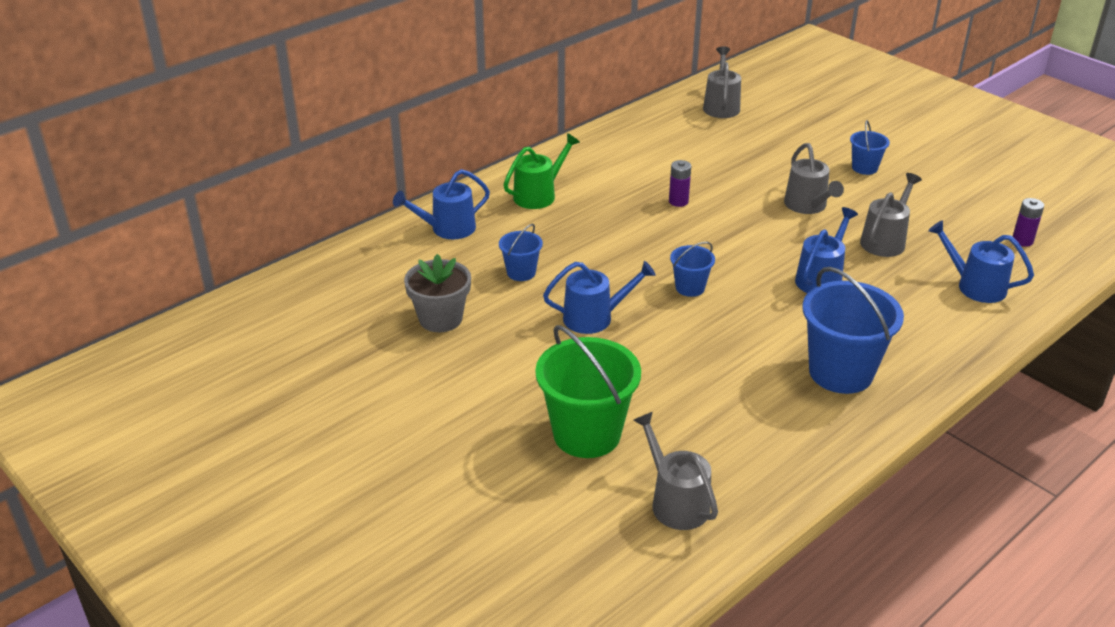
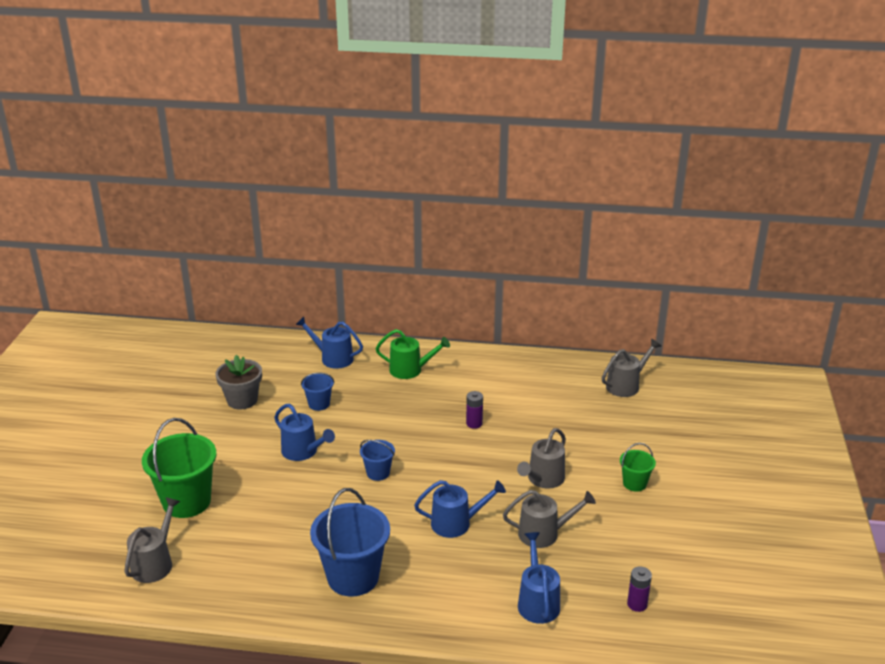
camera: 50 degrees right, 5 degrees down
(864, 168) = (634, 483): blue bucket -> green bucket

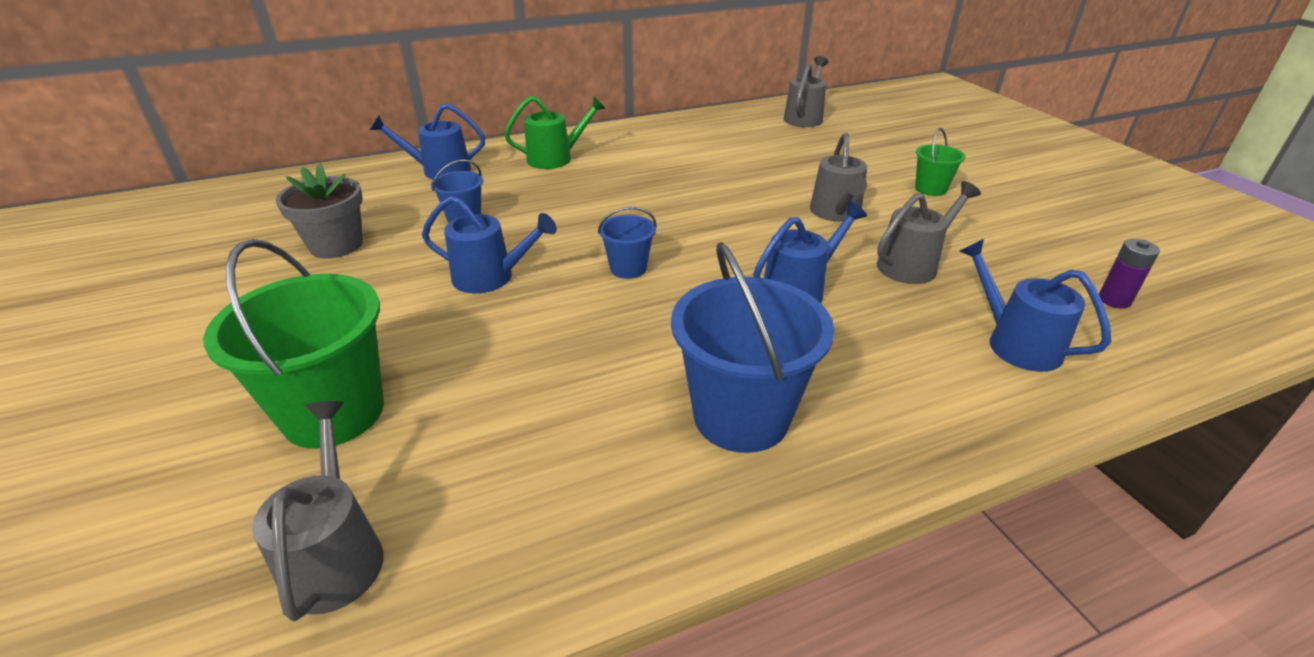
camera: 30 degrees left, 5 degrees up
(474, 423) = (691, 185): purple battery -> none

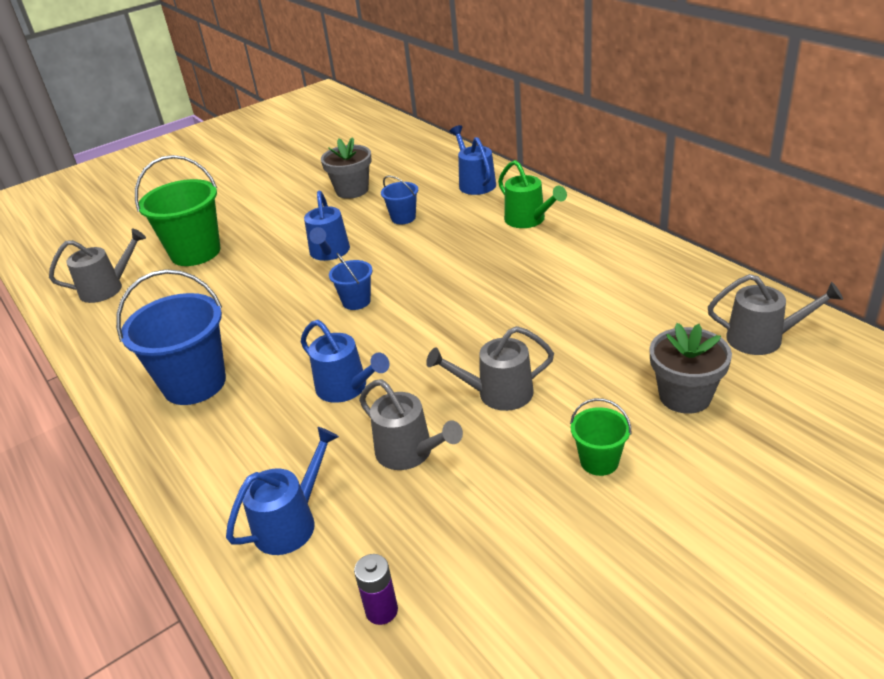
camera: 80 degrees right, 0 degrees up
(861, 150) = (685, 396): none -> grey flower pot

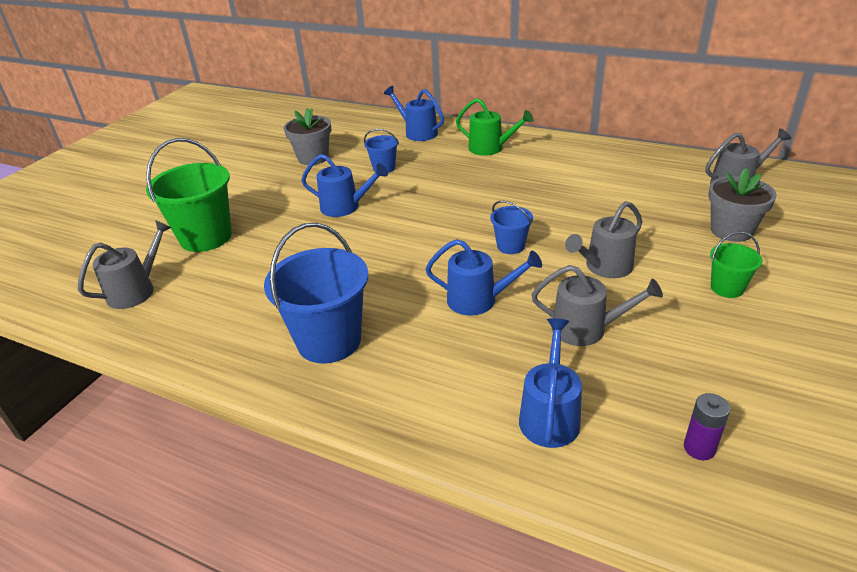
camera: 30 degrees left, 0 degrees up
(329, 252) = (345, 207): blue watering can -> blue watering can turned 45 degrees counterclockwise
(356, 301) = (412, 236): blue bucket -> blue bucket (510, 246)

